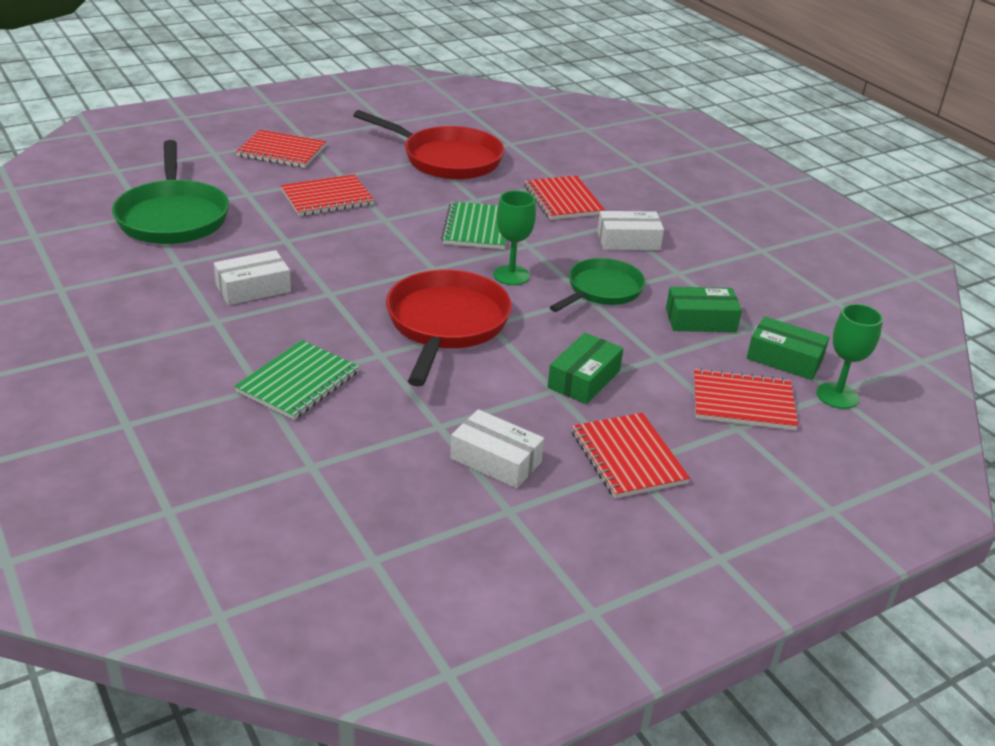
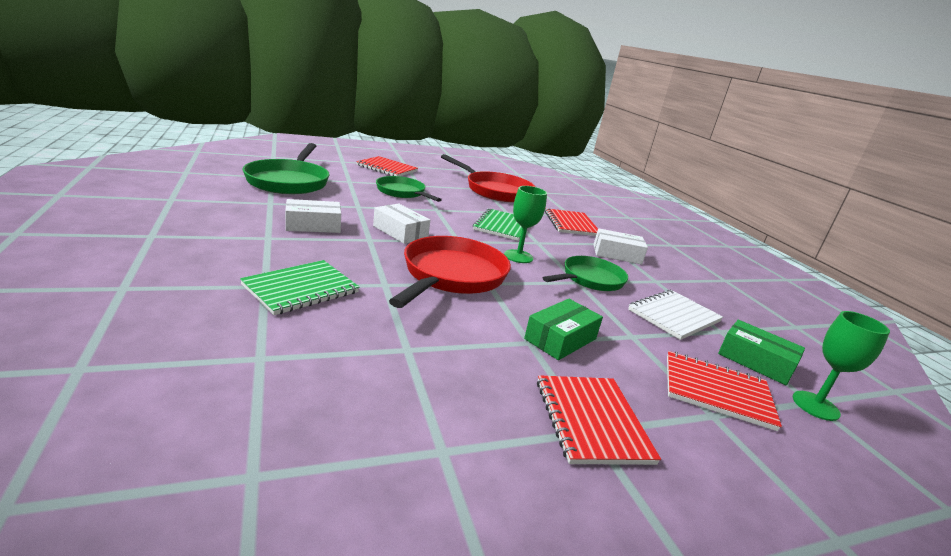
camera: 10 degrees right, 10 degrees down
(327, 198) = (402, 192): red notebook -> green pan
(496, 460) = (449, 393): white box -> white box (400, 232)
(700, 320) = (674, 316): green box -> white notebook

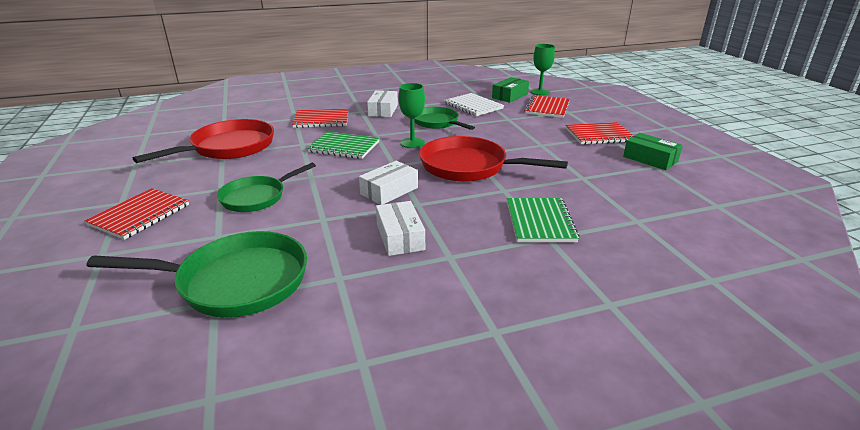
camera: 85 degrees left, 5 degrees up
(301, 289) = (540, 222): green notebook -> green notebook turned 45 degrees clockwise
(560, 339) = (530, 137): green box -> green box (650, 159)

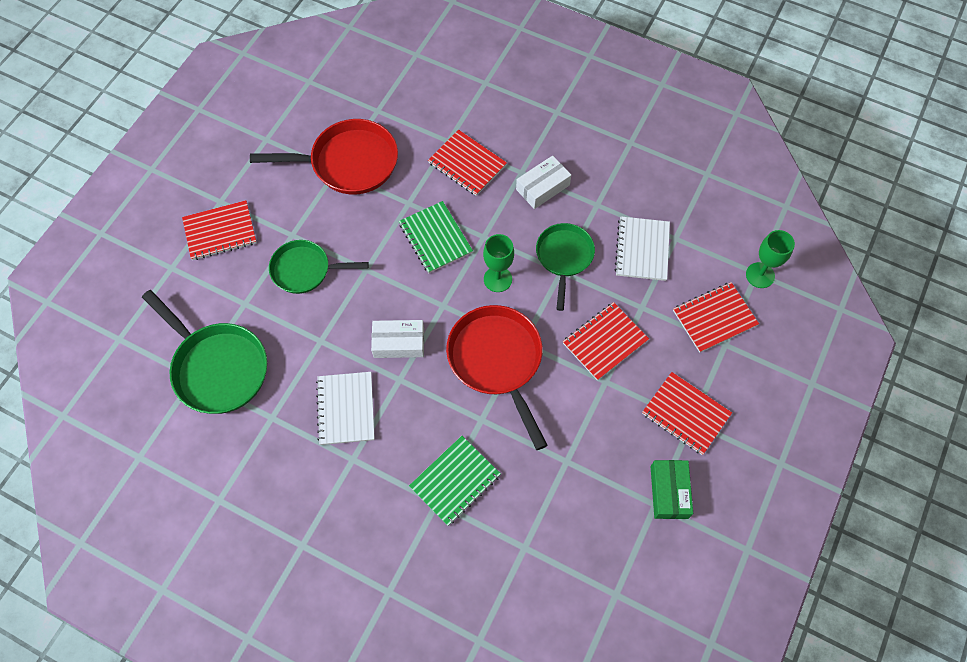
camera: 45 degrees right, 35 degrees up
(400, 237) = (346, 409): white box -> white notebook
(510, 96) = (712, 257): green box -> none
(513, 135) = (605, 342): none -> red notebook

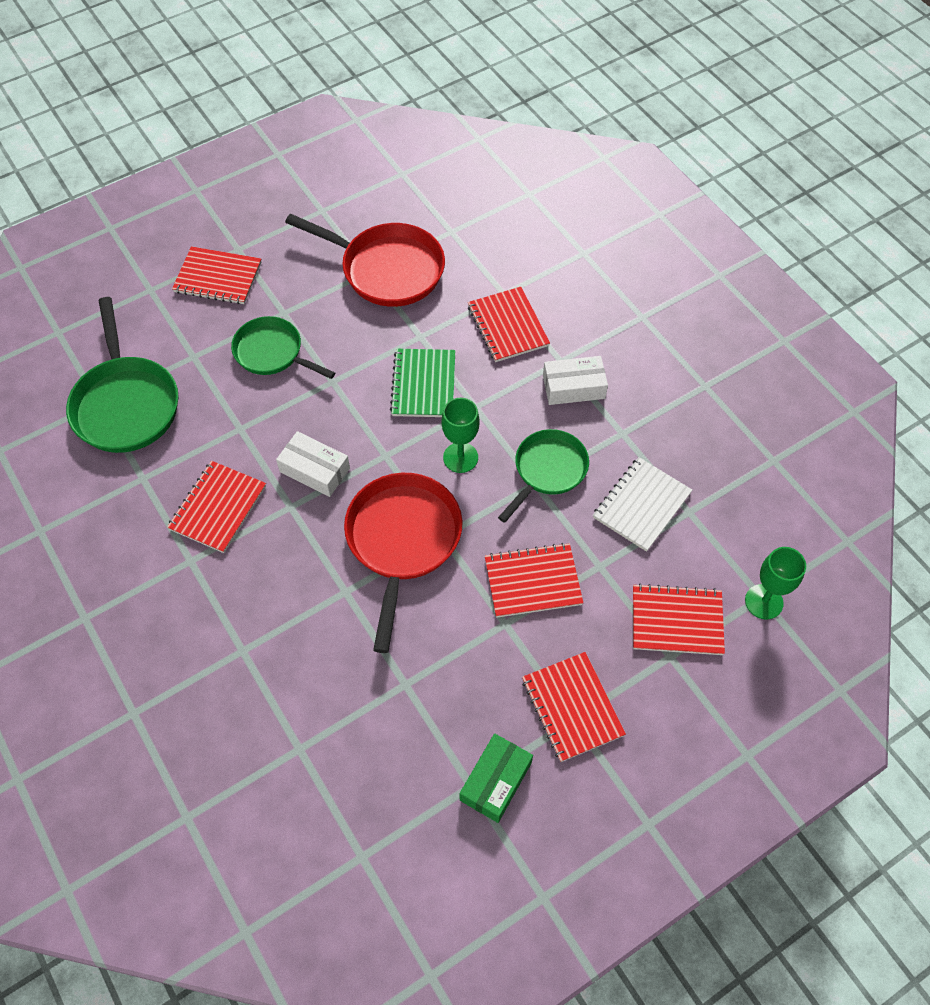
camera: 30 degrees right, 5 degrees down
(346, 409) = (218, 508): white notebook -> red notebook
(455, 481) = (275, 639): green notebook -> none

